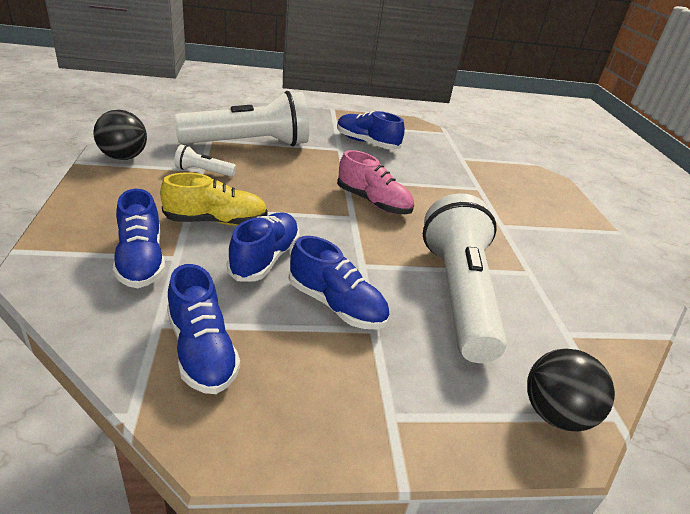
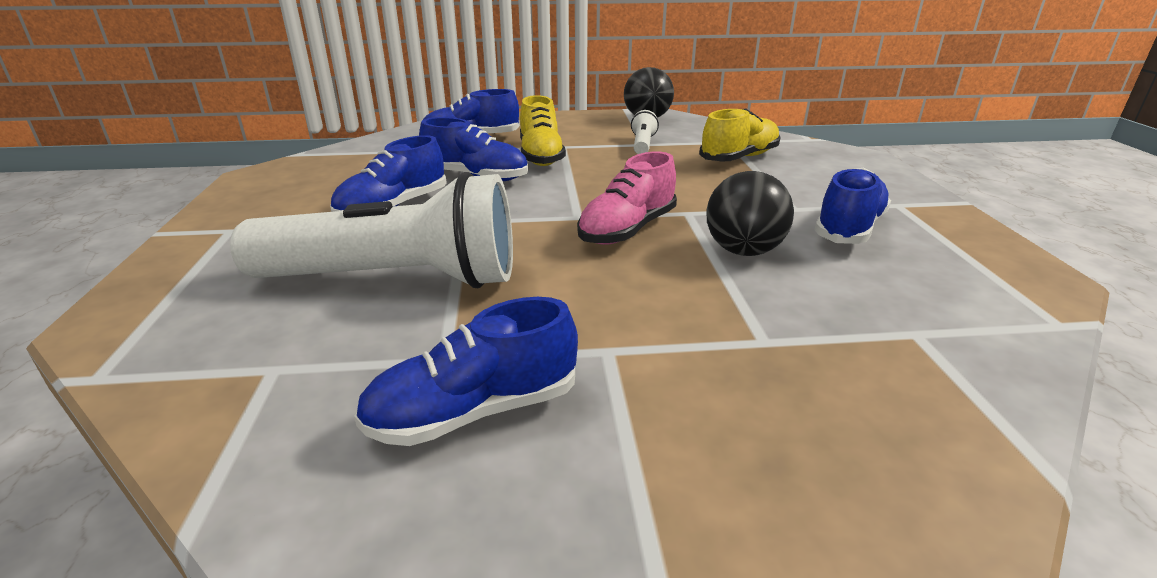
camera: 95 degrees right, 5 degrees down
(202, 350) = (351, 164): blue shoe -> blue shoe (474, 412)
(249, 144) = (739, 158): white flashlight -> yellow shoe
(555, 414) = (147, 323): black ball -> black ball (743, 251)

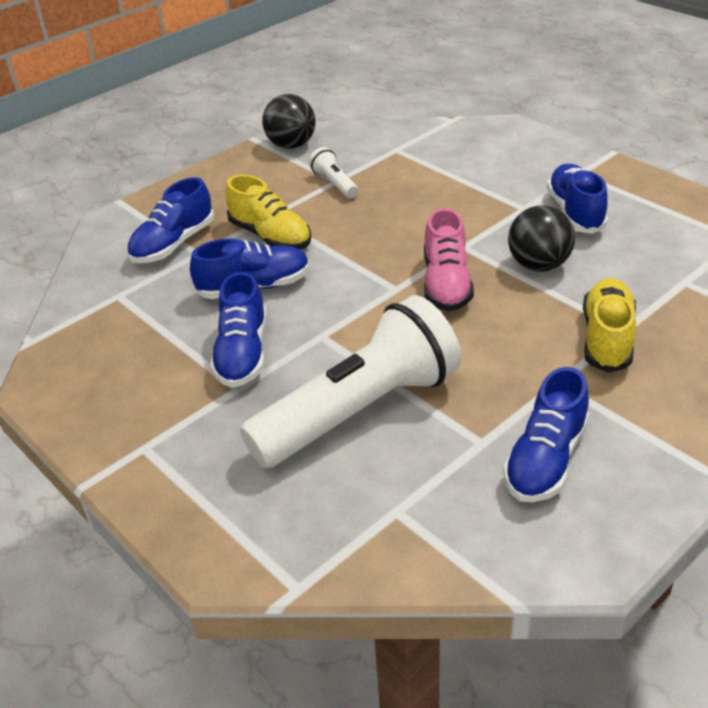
camera: 35 degrees left, 10 degrees up
(739, 158) = (427, 167): yellow shoe -> yellow shoe (606, 338)

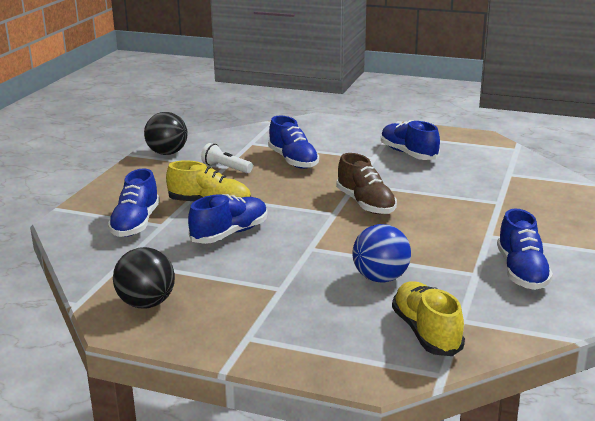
camera: 30 degrees left, 15 degrees down
(243, 353) = (263, 270): blue shoe -> blue shoe (293, 160)
(359, 410) = (380, 278): white flashlight -> blue ball
(446, 284) = (365, 204): pink shoe -> brown shoe
(538, 265) = (414, 183): black ball -> black ball (146, 303)
(606, 338) = (494, 208): yellow shoe -> yellow shoe (426, 332)

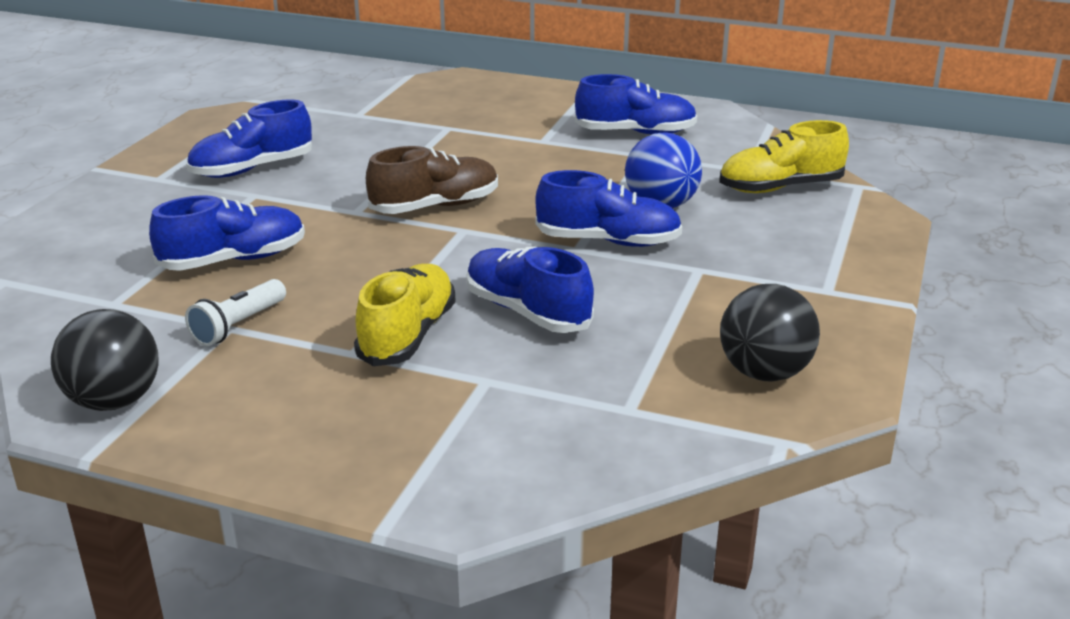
camera: 90 degrees left, 5 degrees up
(136, 223) = (478, 410): blue shoe -> blue shoe (608, 241)

